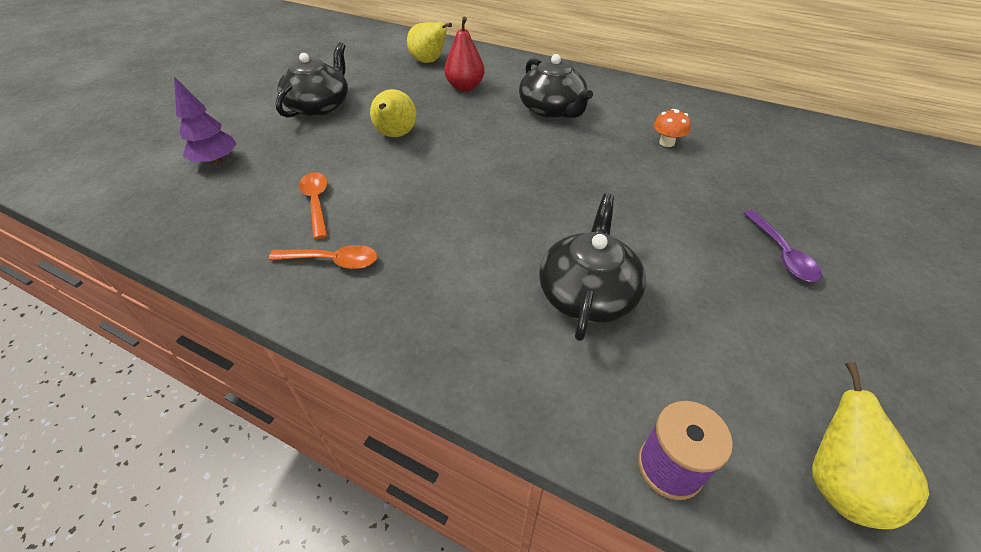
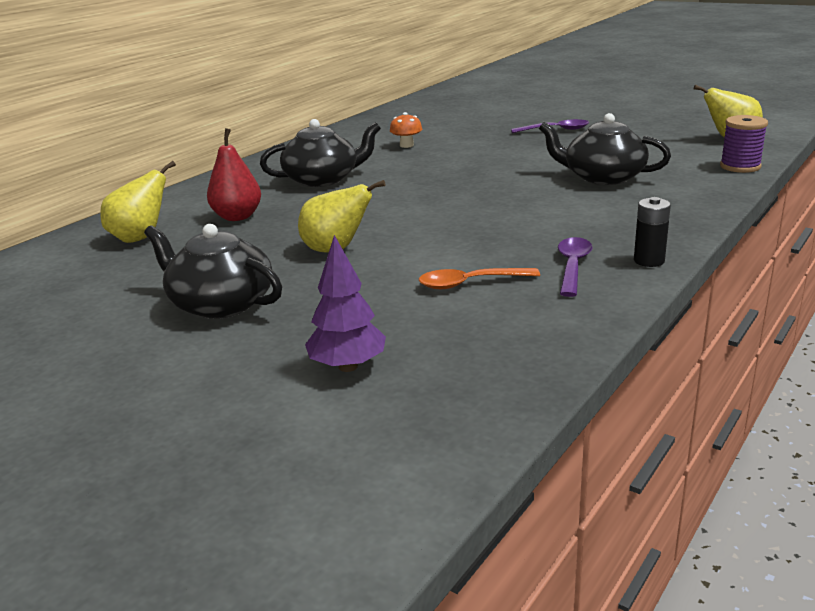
camera: 80 degrees left, 20 degrees down
(332, 316) = (649, 261): none -> black battery
(333, 261) = (572, 266): orange spoon -> purple spoon

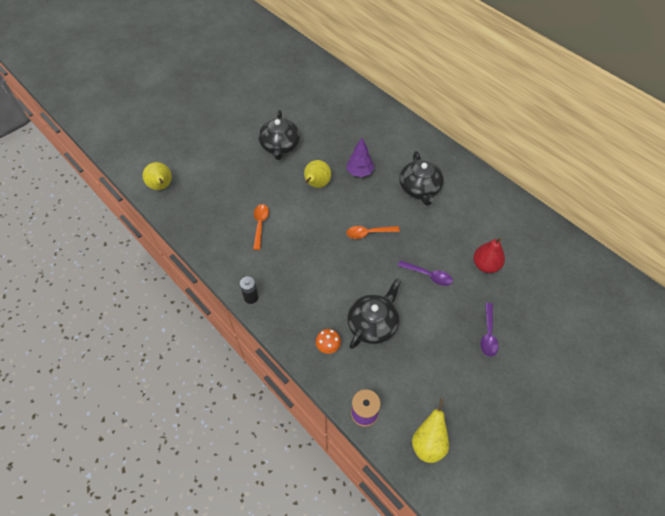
camera: 100 degrees right, 30 degrees up
(140, 238) = (360, 119): yellow pear -> yellow pear (161, 186)
(220, 303) = (280, 146): black teapot -> black teapot turned 135 degrees clockwise
(237, 217) = (374, 152): red pear -> red pear (485, 265)
(348, 366) = (215, 178): purple tree -> purple tree (359, 172)
(406, 145) = (476, 237): orange mushroom -> orange mushroom (328, 346)
(436, 198) = (368, 233): none -> orange spoon
(572, 266) = (259, 266): purple spoon -> purple spoon (428, 275)

